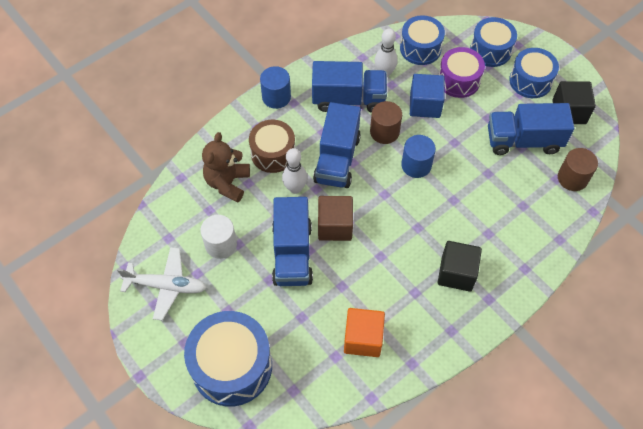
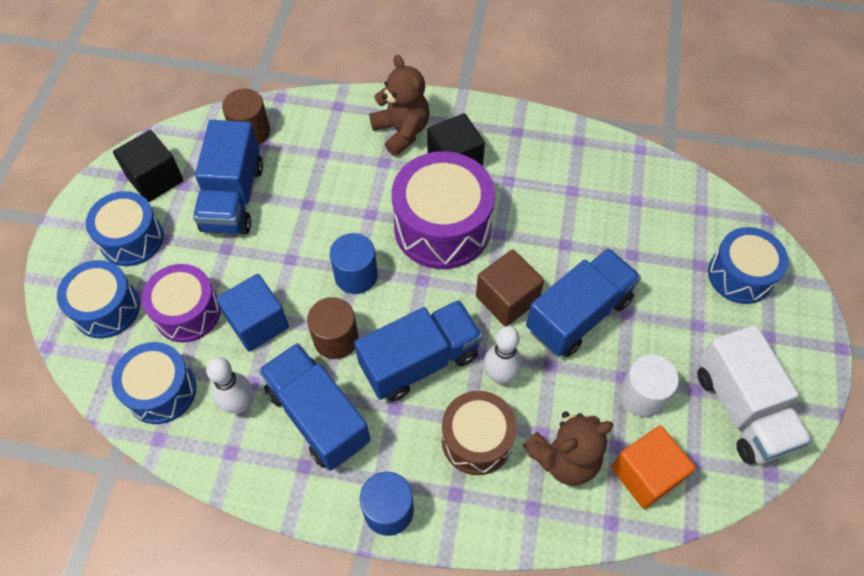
camera: 130 degrees left, 0 degrees up
(166, 286) = (742, 409): white plane -> white truck
(232, 366) = (740, 275): blue drum -> blue drum, size x0.64
(363, 338) = (597, 190): orange cube -> orange cube (645, 474)
(412, 230) = (442, 227): none -> purple drum
(507, 261) = (402, 131): none -> brown teddy bear
(523, 140) = (233, 197): blue truck -> blue truck turned 45 degrees clockwise

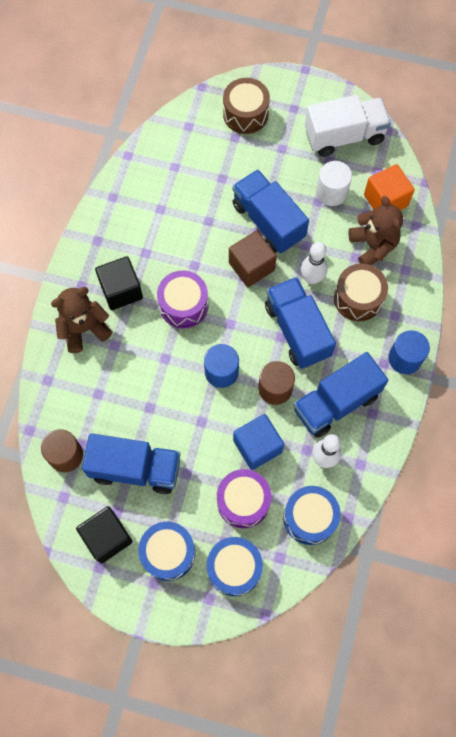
camera: 85 degrees left, 10 degrees up
(442, 227) = (183, 305): purple drum -> purple drum, size x0.64
(740, 275) = (245, 114): blue drum -> brown drum

